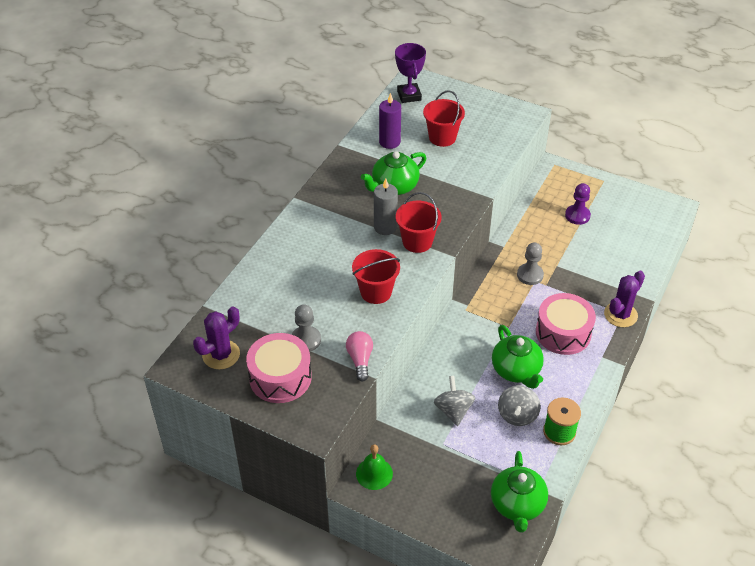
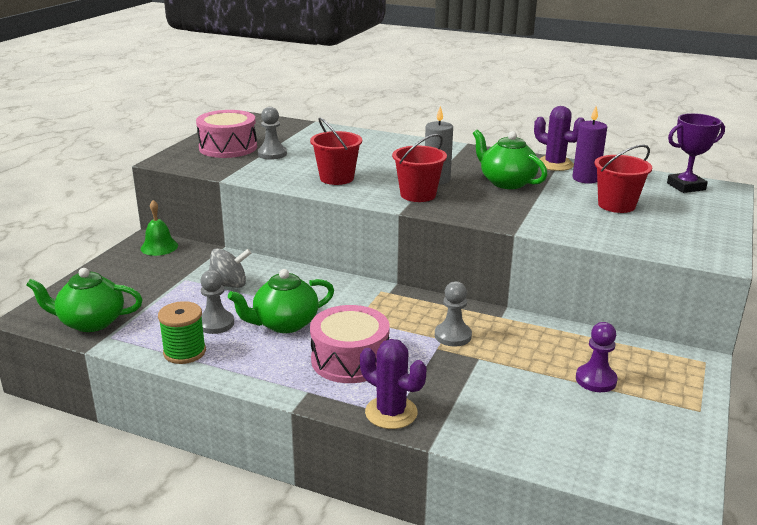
camera: 85 degrees right, 20 degrees down
(221, 355) = (257, 128): purple cactus -> purple cactus (554, 164)
(360, 360) = (244, 174): pink light bulb -> none
(517, 415) = (216, 323): grey spinning top -> grey pawn

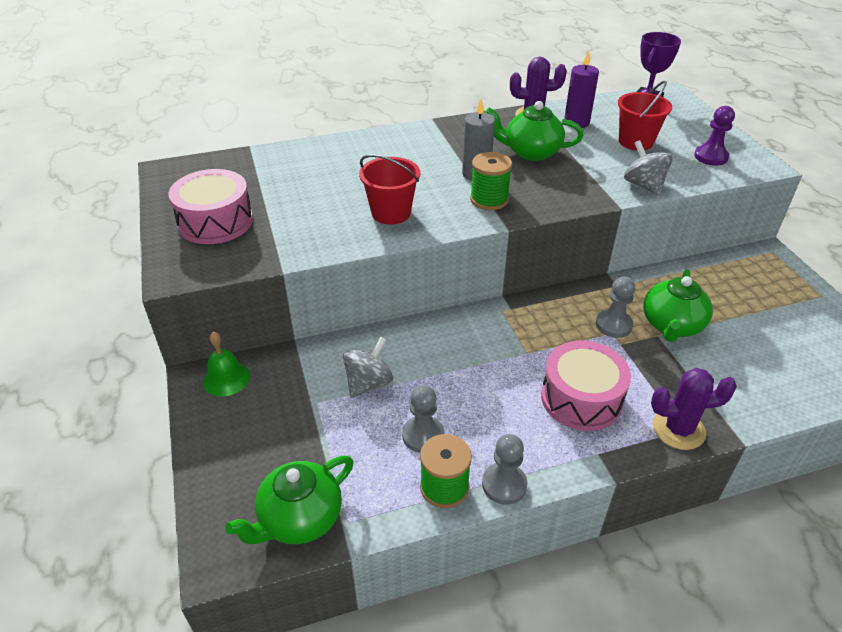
camera: 40 degrees left, 15 degrees up
(272, 154) = (278, 210): grey pawn -> grey pawn (504, 484)
(284, 324) = (480, 396): green teapot -> green teapot (671, 326)
(418, 195) = (489, 199): red bucket -> green spool
(564, 229) = (643, 185): none -> grey spinning top
(596, 380) = (744, 307): purple pawn -> purple pawn (711, 157)

